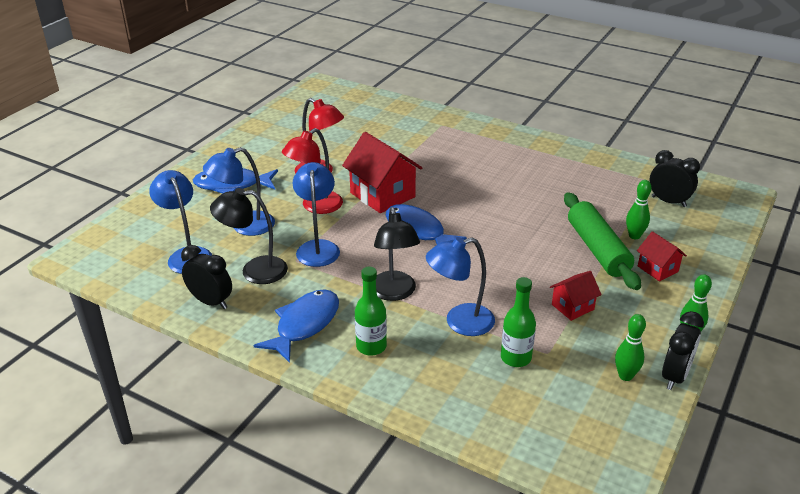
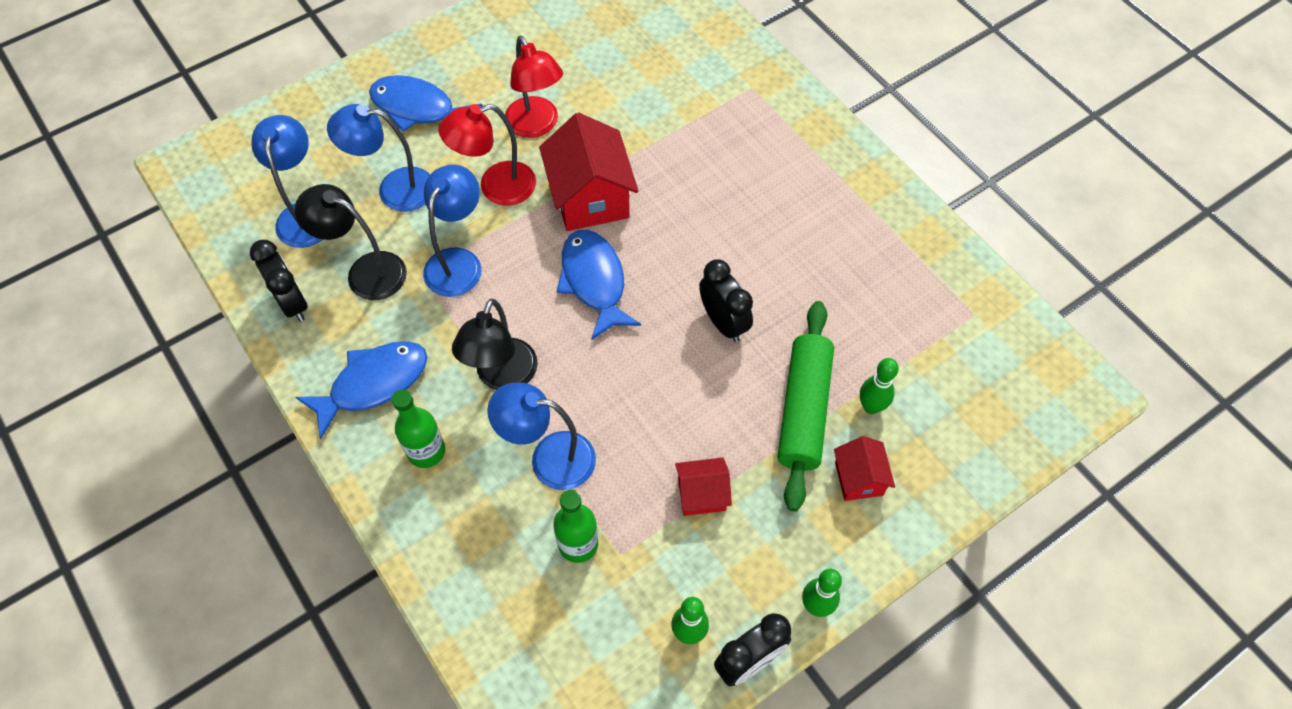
camera: 25 degrees right, 25 degrees up
(668, 201) = (967, 362): black clock -> black clock (723, 322)

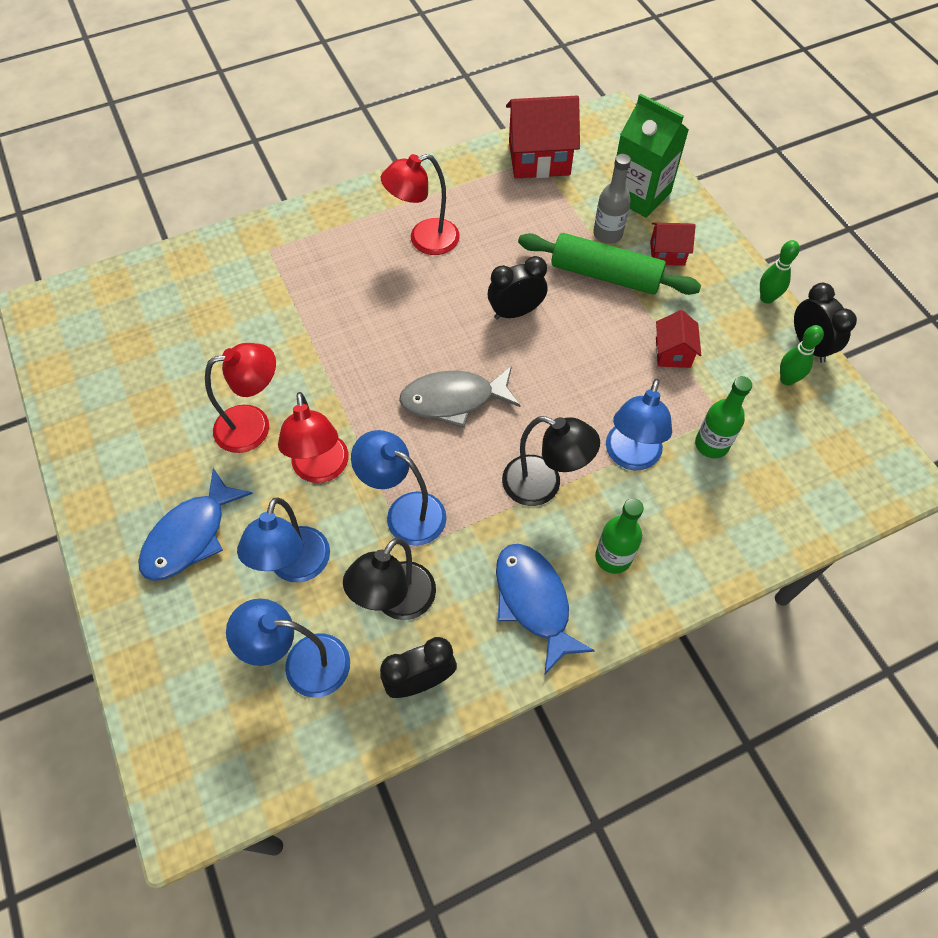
camera: 80 degrees left, 0 degrees up
(590, 198) = (358, 391): red house -> red house (539, 158)
(594, 281) = (453, 400): blue fish -> grey fish
(804, 219) = (424, 240): none -> red lamp
(871, 406) = (607, 234): green bowling pin -> grey bottle
(952, 438) = (639, 194): none -> green carton

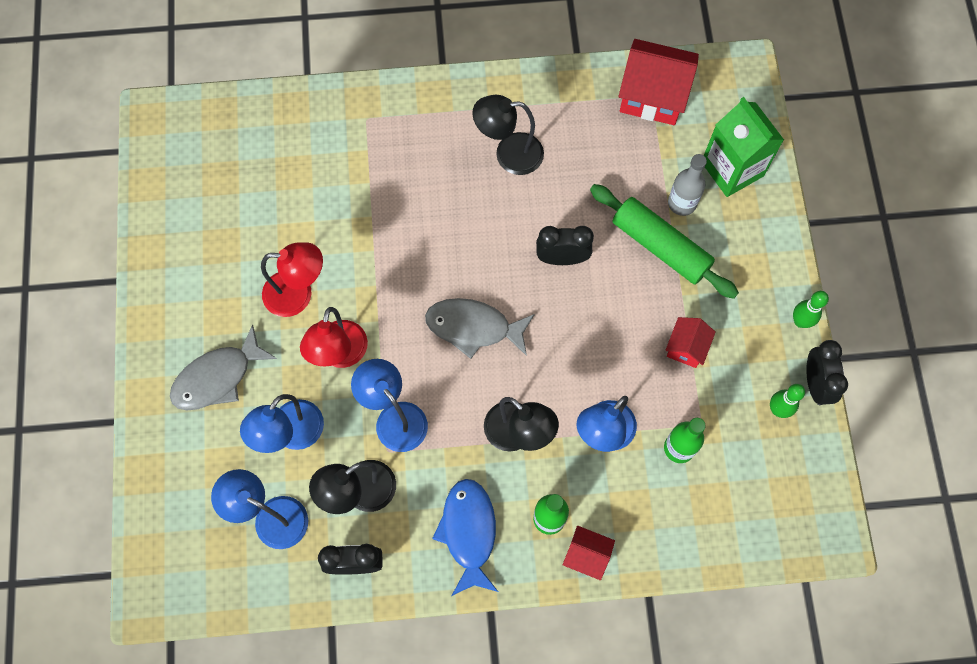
camera: 20 degrees right, 10 degrees up
(190, 536) = (217, 377): blue fish -> grey fish
(424, 240) = (509, 154): red lamp -> black lamp
(667, 253) = (729, 243): red house -> red house (586, 555)

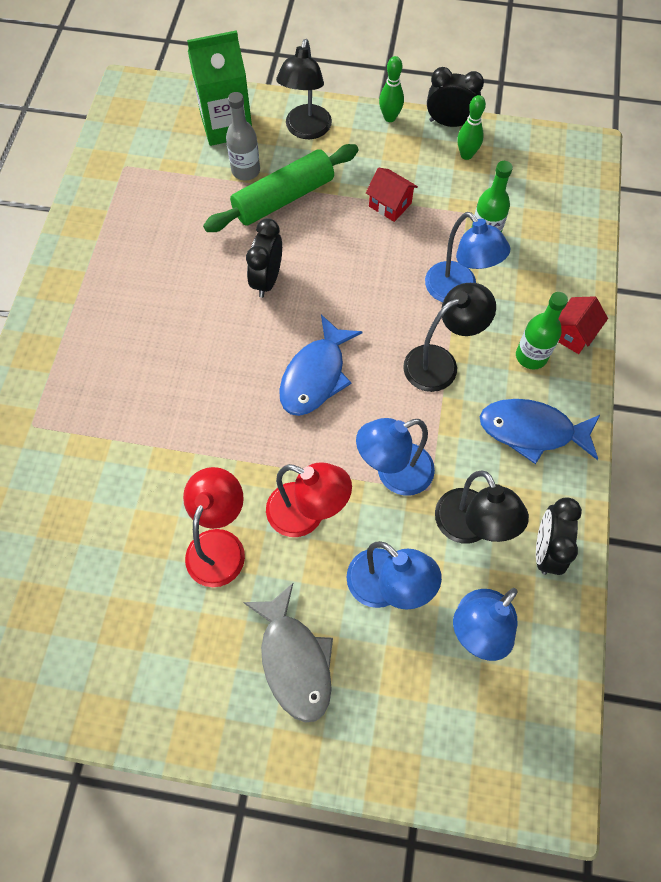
camera: 75 degrees left, 5 degrees down
(473, 327) = (316, 375): grey fish -> blue fish
(509, 154) = (135, 298): black lamp -> black lamp (306, 130)
(652, 96) = (125, 164): red house -> none

